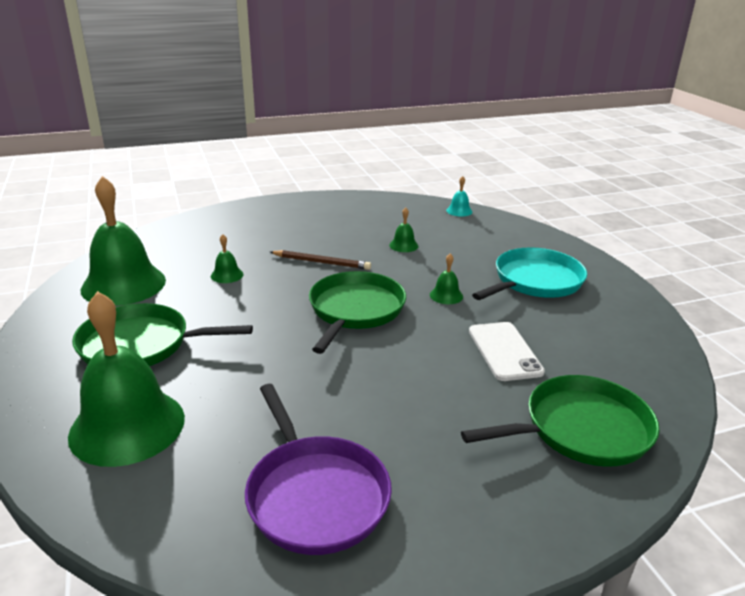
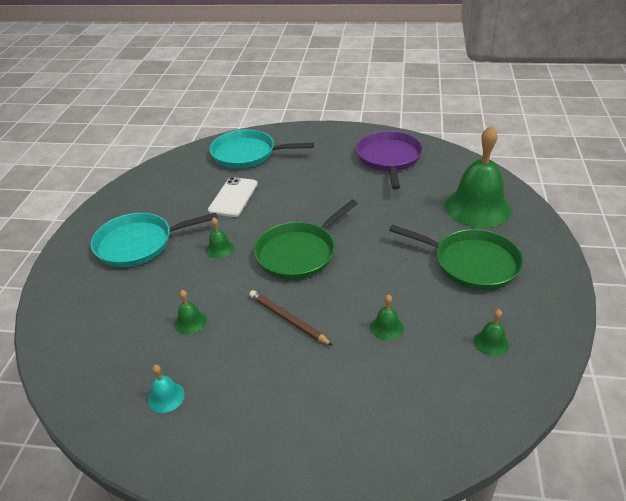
camera: 150 degrees left, 10 degrees up
(123, 284) = (491, 342): green bell -> green bell, size x0.41
(459, 211) = (65, 370): turquoise bell -> turquoise bell (166, 397)
(581, 429) = (247, 154): green pan -> turquoise pan

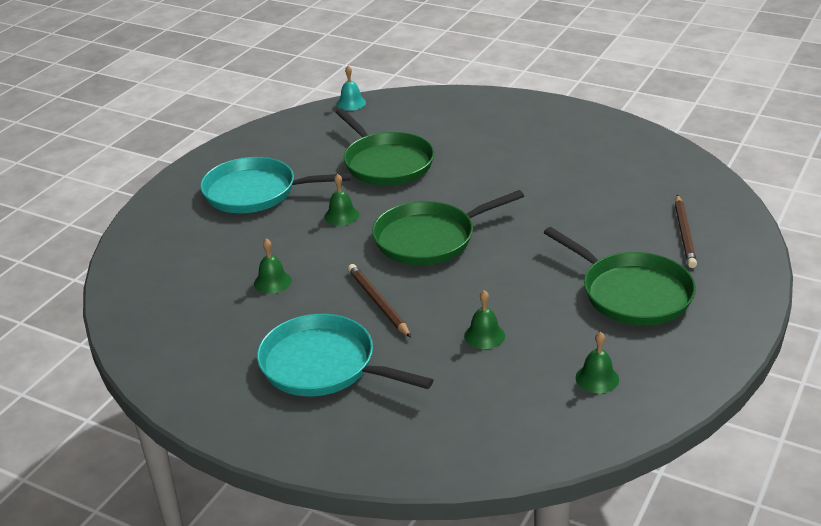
camera: 20 degrees right, 5 degrees down
(166, 397) = (214, 344): turquoise bell -> turquoise bell (351, 103)
(233, 197) = (386, 163): white phone -> green pan
(247, 154) = (429, 116): turquoise pan -> turquoise pan (323, 365)
(389, 158) = (606, 154): purple pan -> none
(477, 207) = (684, 233): green bell -> brown pencil

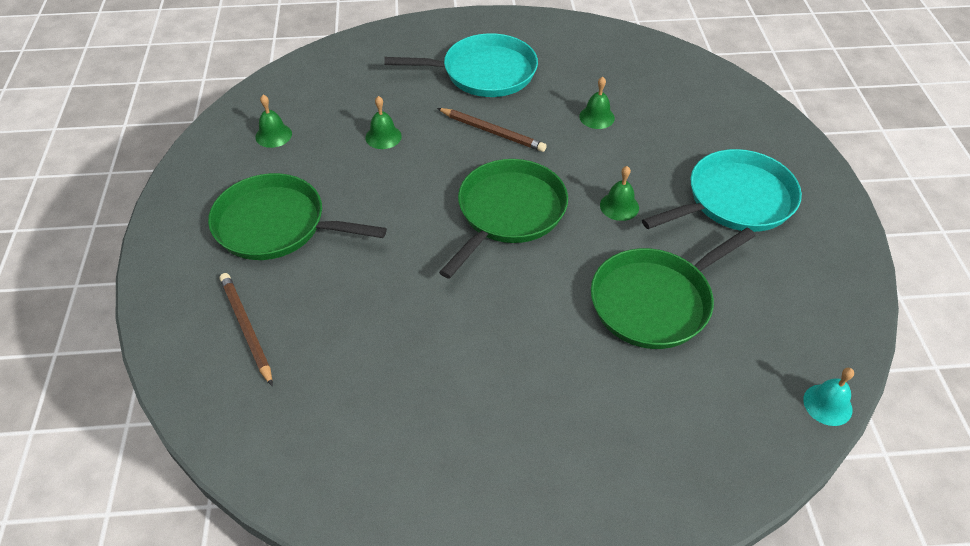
camera: 145 degrees right, 15 degrees up
(386, 163) = (655, 301): green pan -> green pan turned 60 degrees counterclockwise

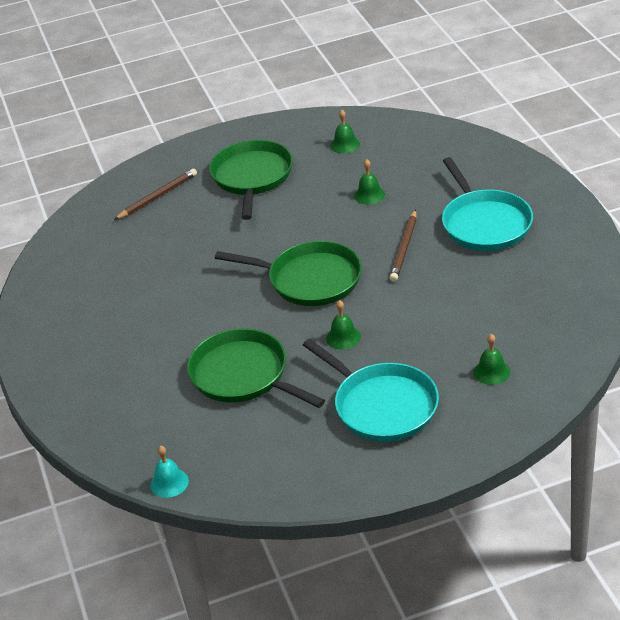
camera: 80 degrees right, 10 degrees down
(597, 117) = (456, 302): green bell -> green bell (491, 372)

